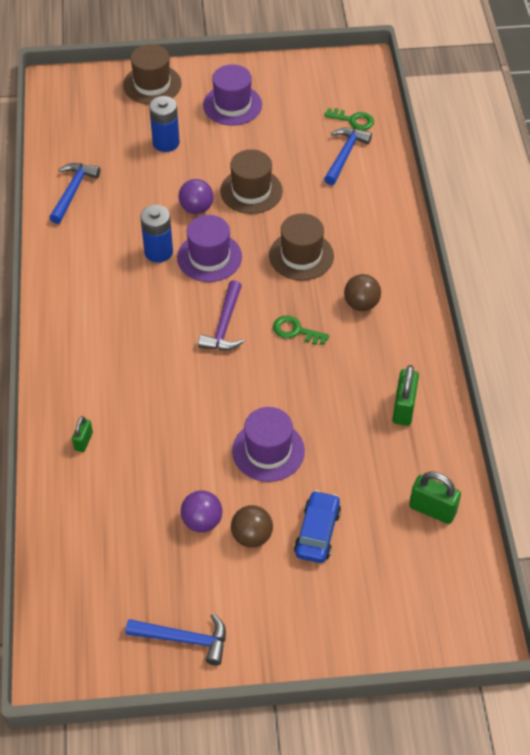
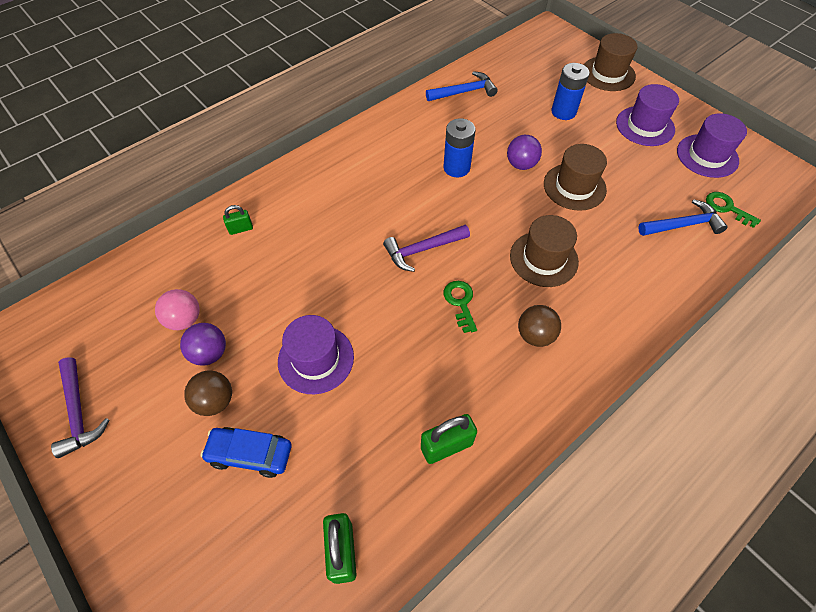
camera: 55 degrees right, 5 degrees up
(151, 526) = (184, 319): none -> pink ball
(184, 639) = (79, 413): blue hammer -> purple hammer
(209, 257) = (481, 200): purple hat -> purple hat (707, 156)
(317, 532) = (250, 454): blue car -> blue car turned 150 degrees counterclockwise
(353, 120) = (727, 208): green key -> green key turned 150 degrees clockwise

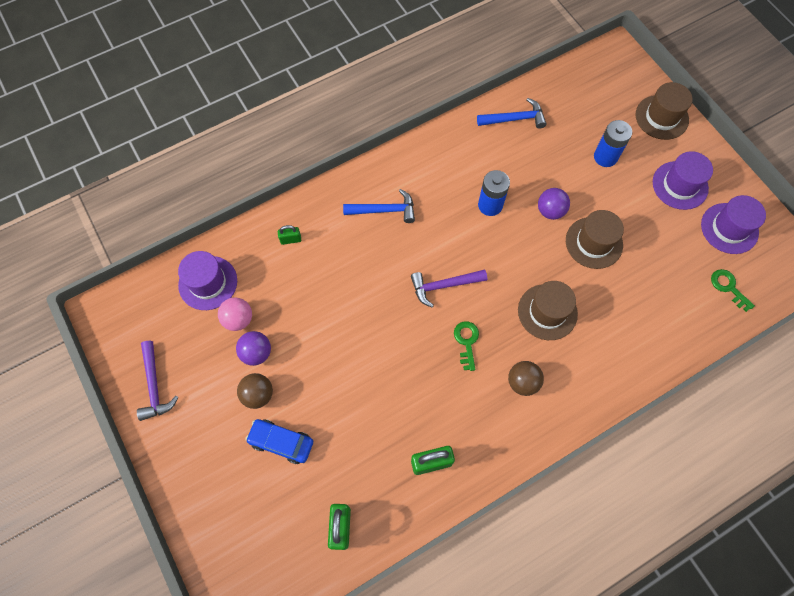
camera: 10 degrees right, 10 degrees up
(316, 359) = (340, 372): purple hat -> purple hat (208, 283)
(683, 225) = (682, 298): blue hammer -> blue hammer (384, 210)

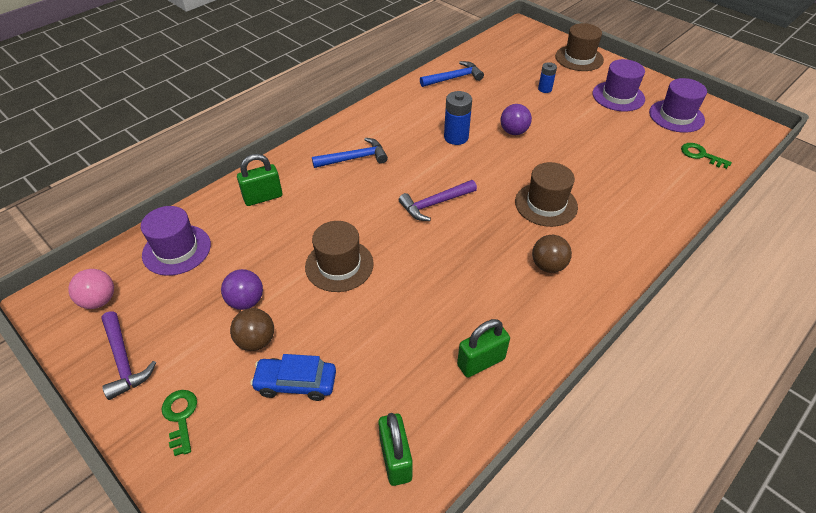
camera: 15 degrees left, 20 degrees down
(238, 319) = (218, 275): pink ball -> pink ball (99, 300)
(291, 240) = (263, 197): green padlock -> green padlock, size x1.69
(466, 342) = (476, 244): green key -> green key (180, 417)
(594, 242) = (564, 146): brown hat -> brown hat (339, 265)
(605, 157) = (545, 89): blue battery -> blue battery, size x0.62

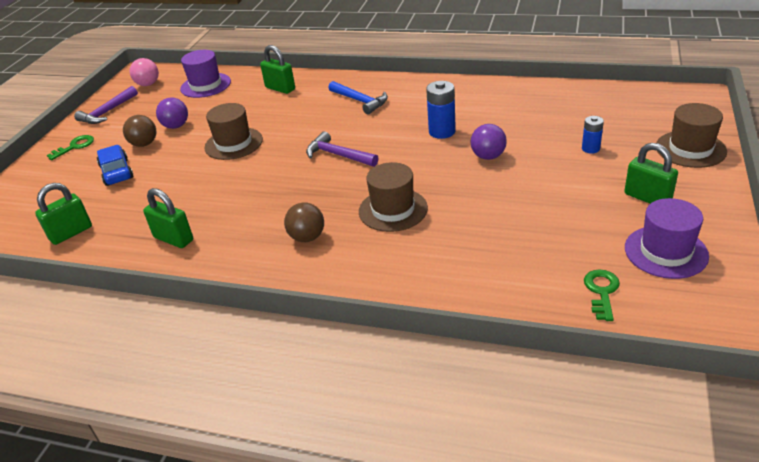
camera: 65 degrees right, 10 degrees down
(454, 78) = (536, 97): blue hammer -> none
(618, 96) = (647, 198): purple hat -> green padlock

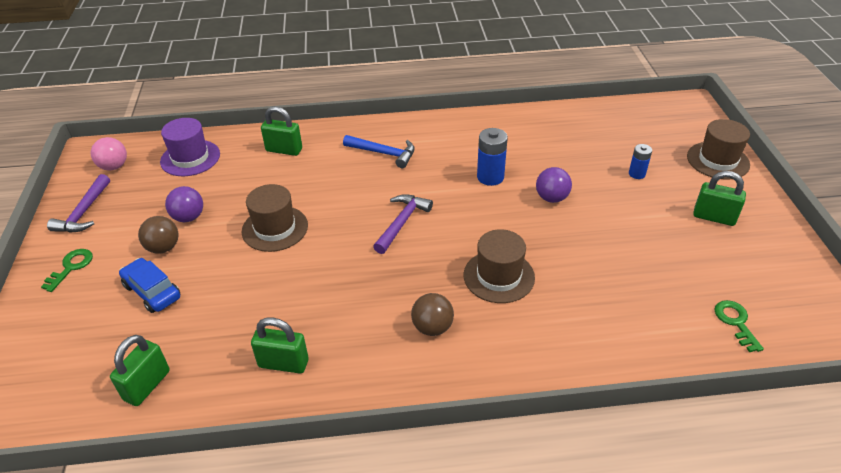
camera: 25 degrees left, 5 degrees up
(338, 155) = (402, 222): purple hammer -> purple hammer turned 105 degrees clockwise
(665, 252) = (760, 269): purple hat -> none

